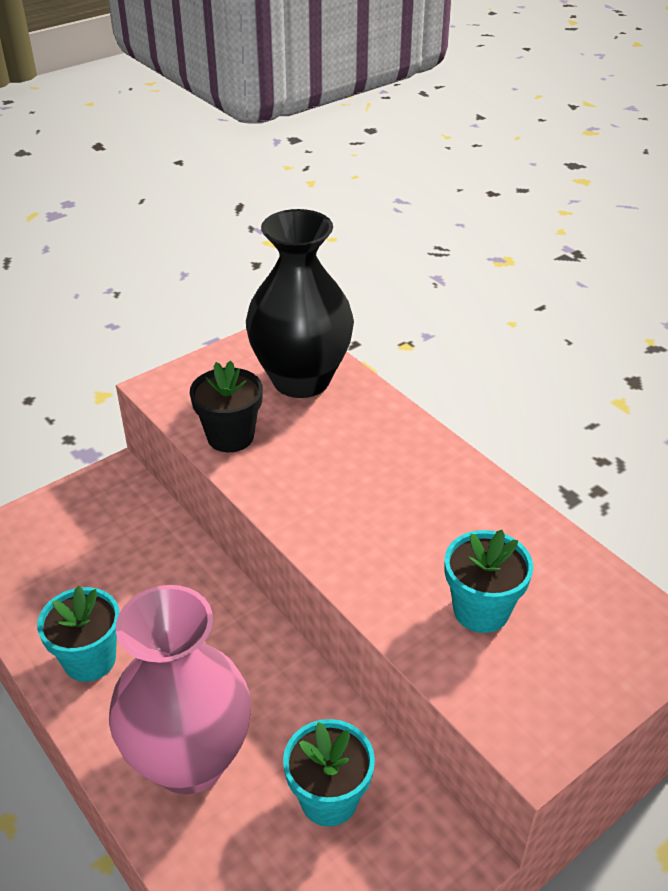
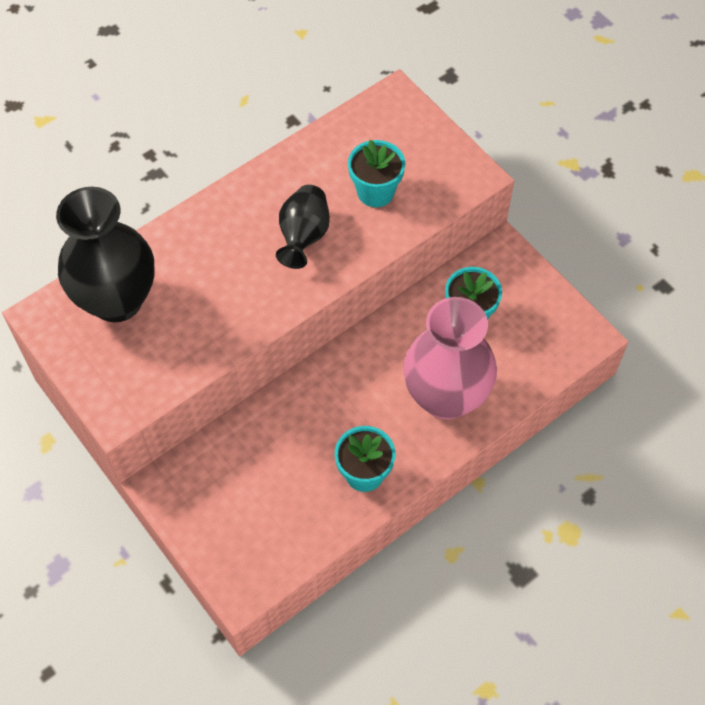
camera: 90 degrees left, 20 degrees up
(230, 436) = (190, 350): black flower pot -> none
(395, 532) = (303, 237): none -> black vase

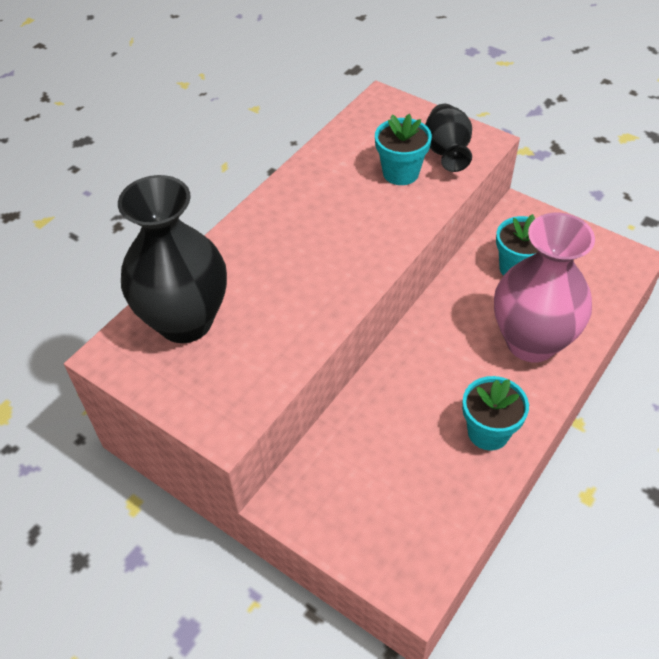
camera: 15 degrees left, 10 degrees down
(303, 237) = (350, 223): black vase -> black vase (446, 153)

